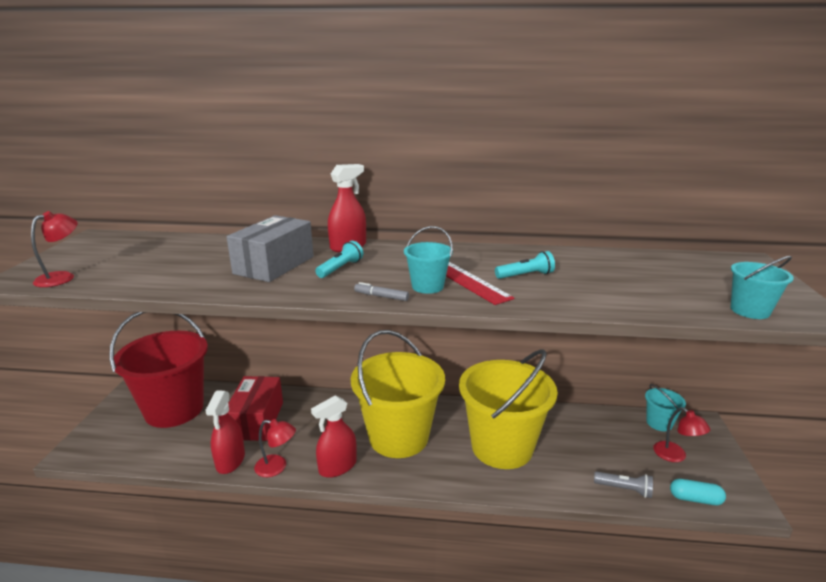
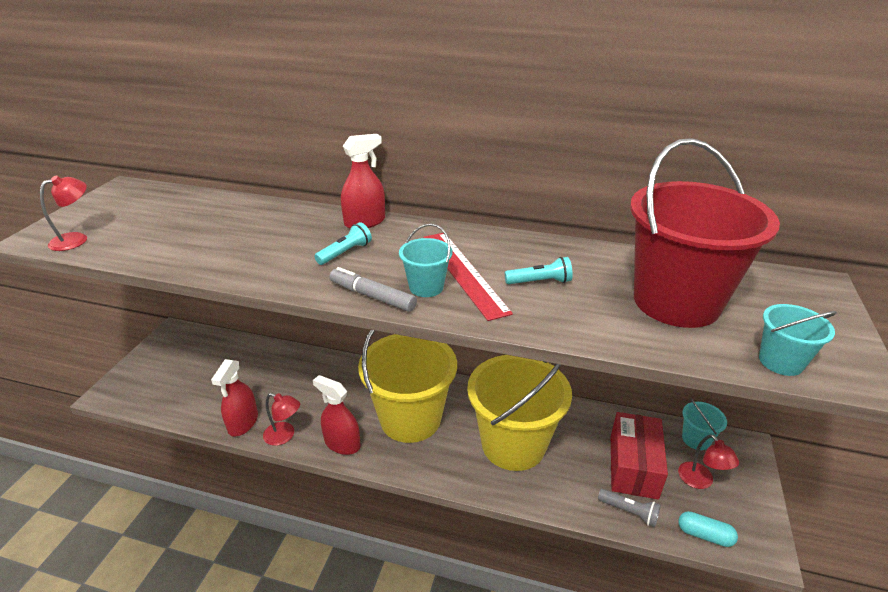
camera: 10 degrees right, 10 degrees up
(174, 409) = (203, 360): red bucket -> red bucket (676, 301)
(256, 420) = (277, 381): red box -> red box (633, 466)
(274, 265) = (280, 241): grey box -> none
(337, 466) = (342, 443): red spray bottle -> red spray bottle turned 60 degrees clockwise
(381, 296) = (372, 296): grey marker -> grey marker, size x1.63

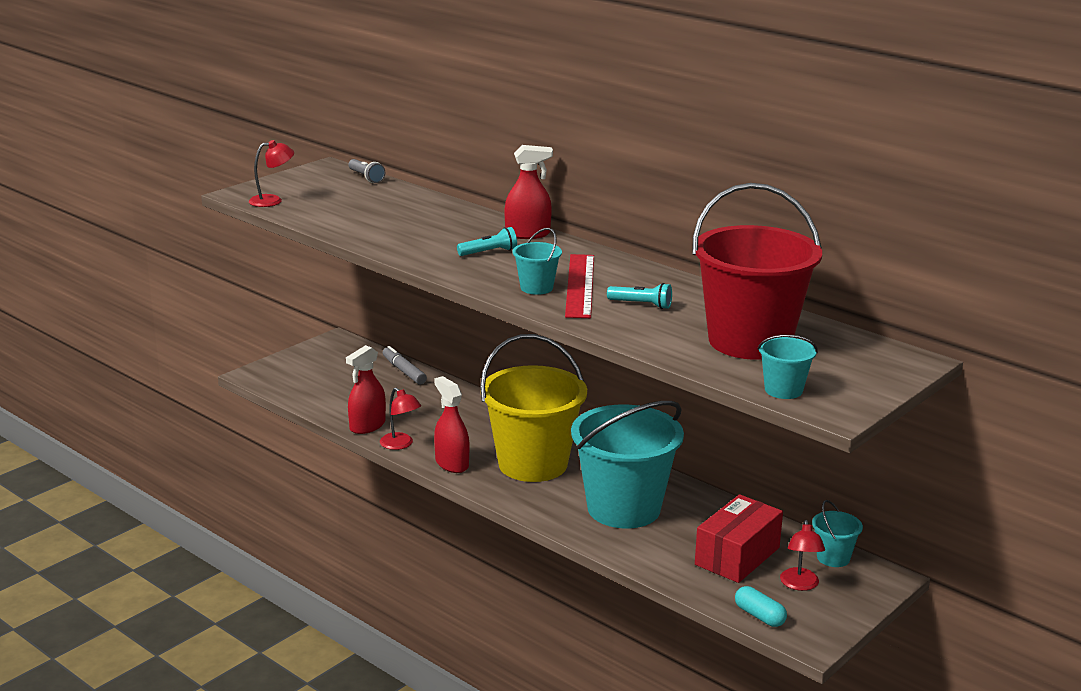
camera: 25 degrees right, 10 degrees down
(372, 296) = (485, 284): grey marker -> grey marker (404, 371)
(513, 444) = (623, 508): yellow bucket -> turquoise bucket
(629, 512) = (698, 582): grey flashlight -> grey flashlight (366, 177)

